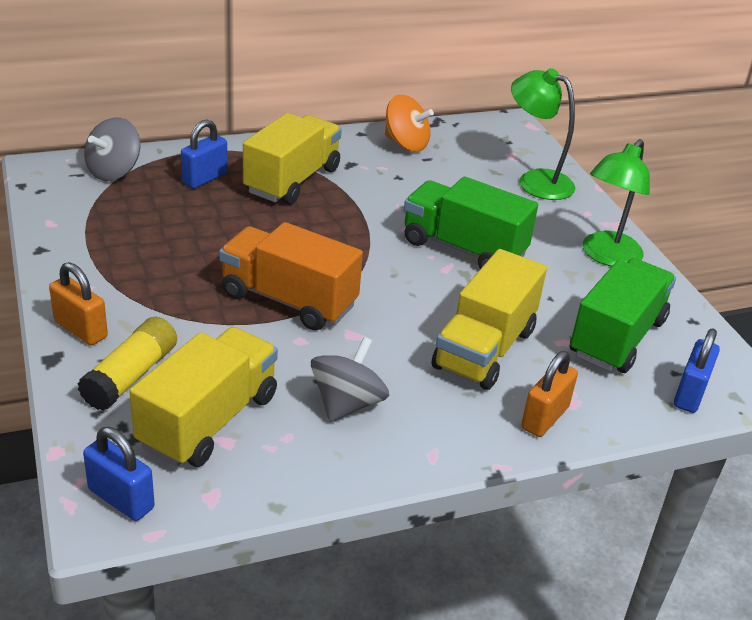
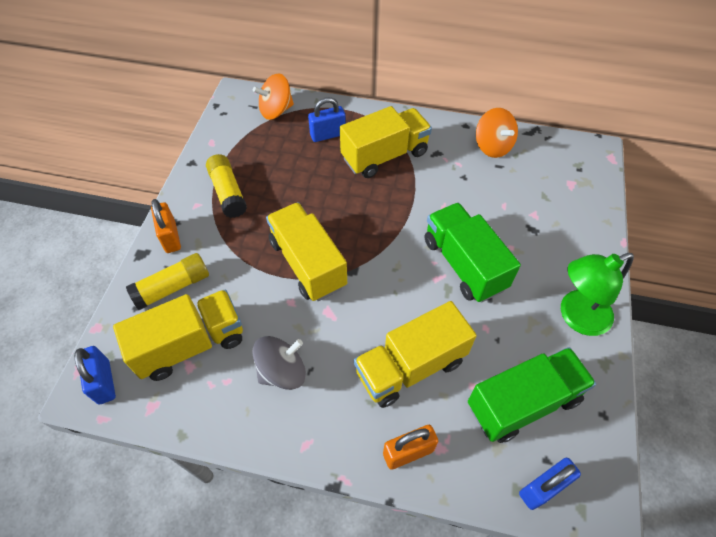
camera: 35 degrees right, 20 degrees up
(114, 171) = (276, 111): grey spinning top -> orange spinning top
(121, 265) = (228, 193): none -> yellow glue stick
(288, 300) = (308, 263): orange truck -> yellow truck
(535, 181) = (572, 217): green lamp -> none

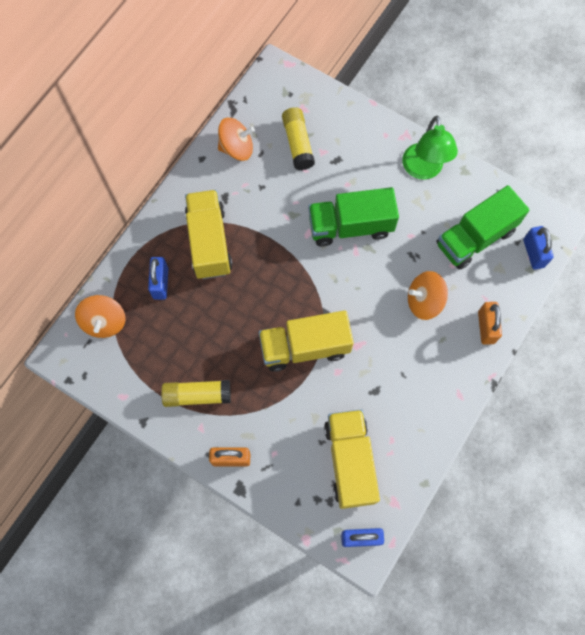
camera: 70 degrees left, 15 degrees up
(172, 287) = (287, 466): yellow glue stick -> yellow glue stick (298, 143)
(282, 371) = (397, 395): grey spinning top -> none
(410, 366) = (424, 301): yellow truck -> orange spinning top
(523, 403) = (475, 238): green truck -> green truck turned 120 degrees counterclockwise

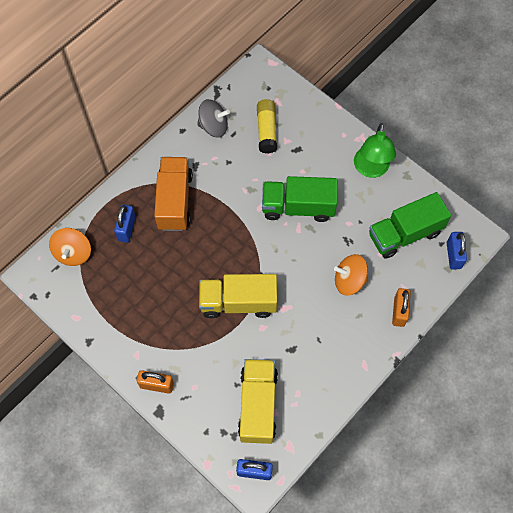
camera: 10 degrees right, 5 degrees down
(197, 395) = (139, 327): yellow glue stick -> none
(209, 242) = (174, 201): yellow truck -> orange truck
(237, 148) = (213, 126): orange spinning top -> grey spinning top

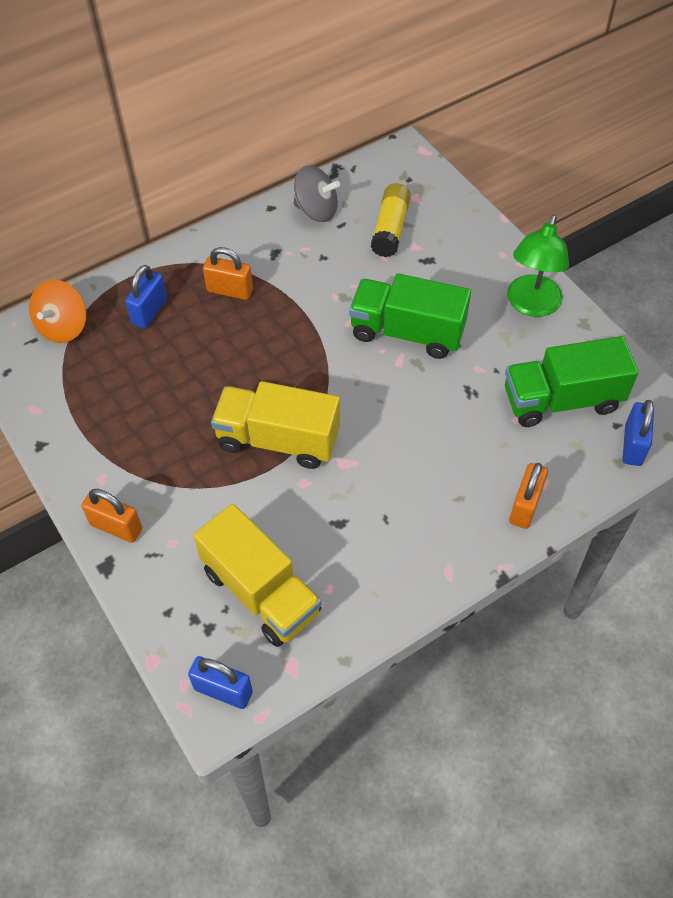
camera: 15 degrees right, 10 degrees down
(174, 201) = (230, 290): orange truck -> orange padlock
(258, 405) = (261, 592): yellow truck -> yellow truck turned 120 degrees clockwise
(349, 280) = (457, 446): orange spinning top -> none

